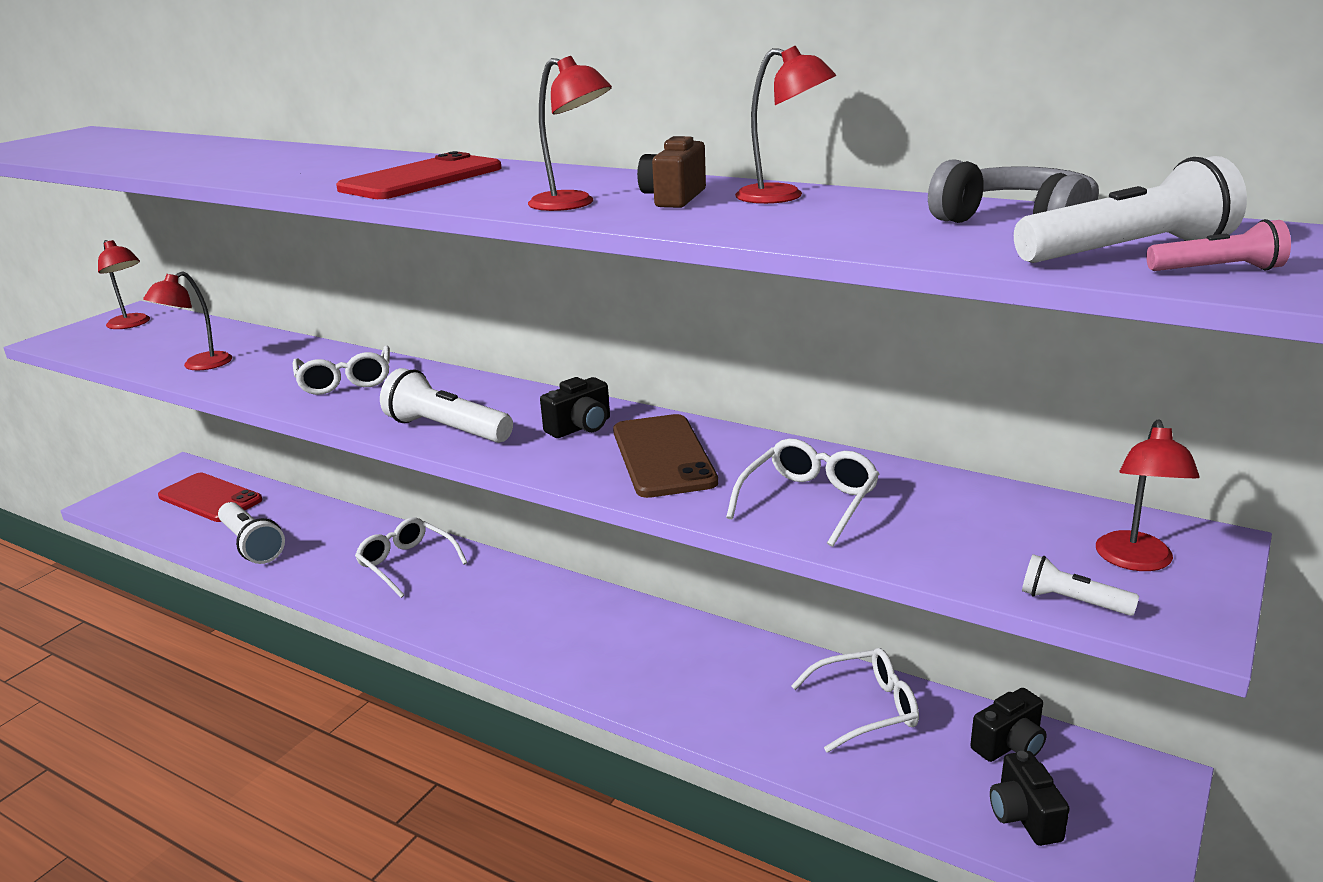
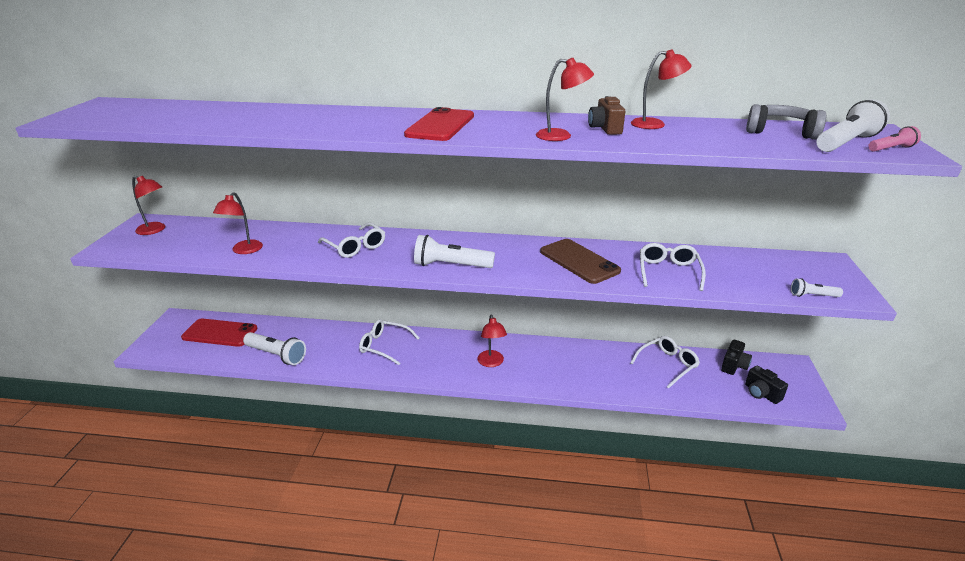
camera: 25 degrees left, 5 degrees up
(580, 427) = (521, 253): black camera -> none
(1136, 561) = (816, 274): red lamp -> red lamp (491, 363)

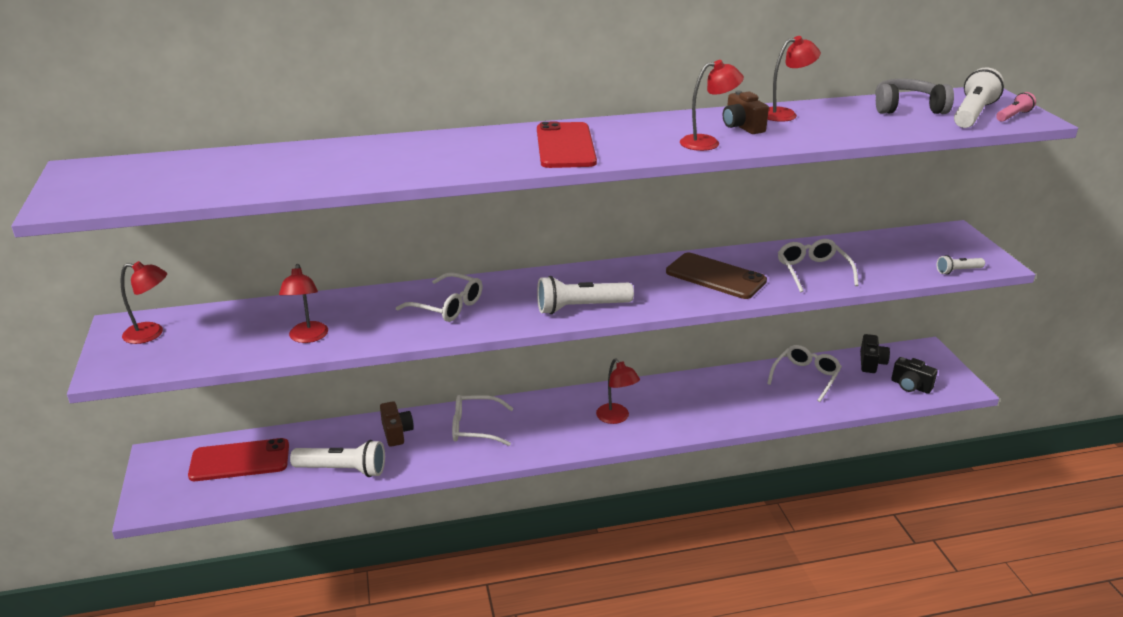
camera: 20 degrees left, 0 degrees up
(329, 337) = (396, 433): none -> brown camera

